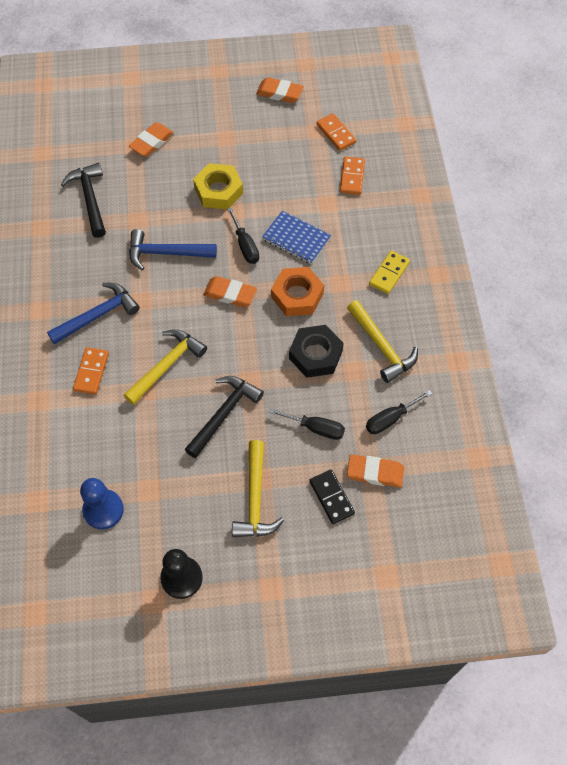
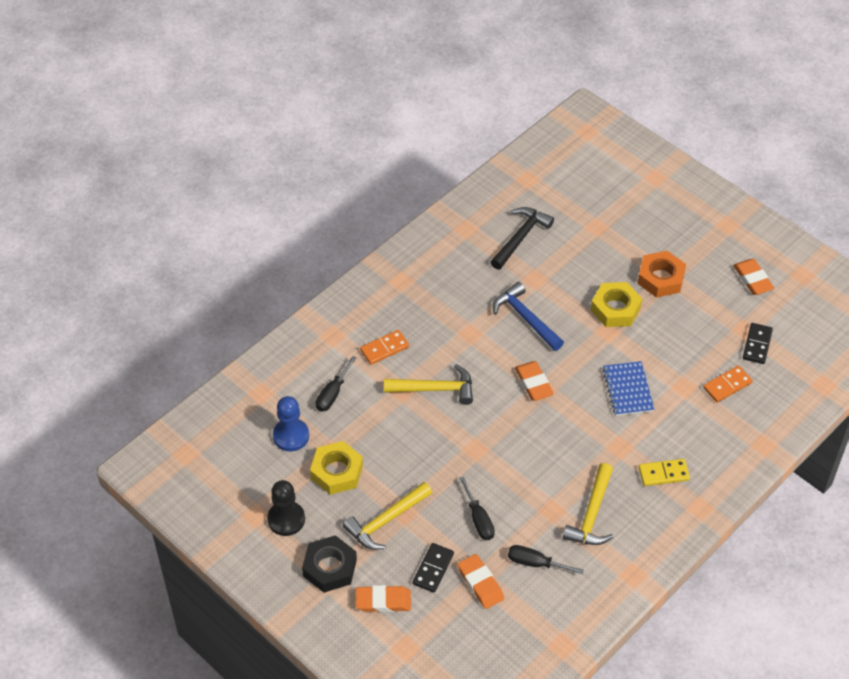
camera: 50 degrees right, 10 degrees down
(98, 315) = (432, 317): blue hammer -> none
(152, 142) = (611, 235): orange eraser -> orange eraser (383, 601)
(173, 500) = (337, 472): none -> yellow nut
(224, 414) = (432, 453): black hammer -> none
(245, 246) = (585, 362): black screwdriver -> black screwdriver (332, 394)
(297, 295) = (578, 427): orange nut -> orange nut (660, 278)
(315, 354) = (539, 475): black nut -> black nut (330, 567)
(336, 133) = (757, 345): orange domino -> black domino

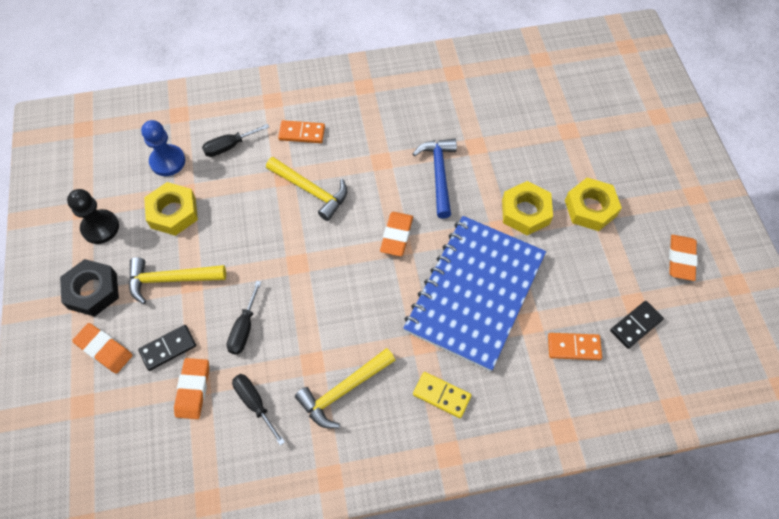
camera: 35 degrees right, 10 degrees up
(520, 237) = (493, 104): black hammer -> none
(628, 390) = (475, 293): blue notebook -> blue notebook, size x2.18
(660, 278) = (590, 208): orange nut -> yellow nut

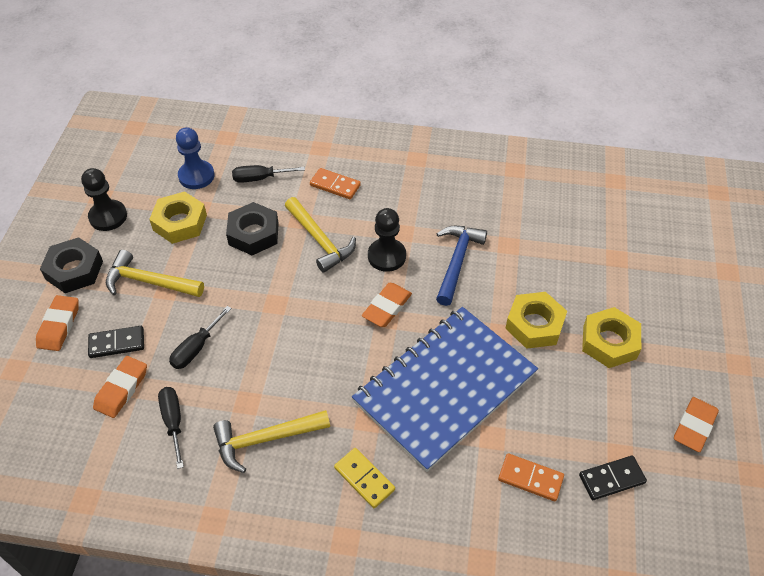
camera: 20 degrees right, 10 degrees down
(104, 349) = (59, 325): orange eraser -> orange eraser turned 45 degrees clockwise
(248, 202) = (253, 234): none -> black nut
(376, 188) = (386, 256): none -> black pawn

